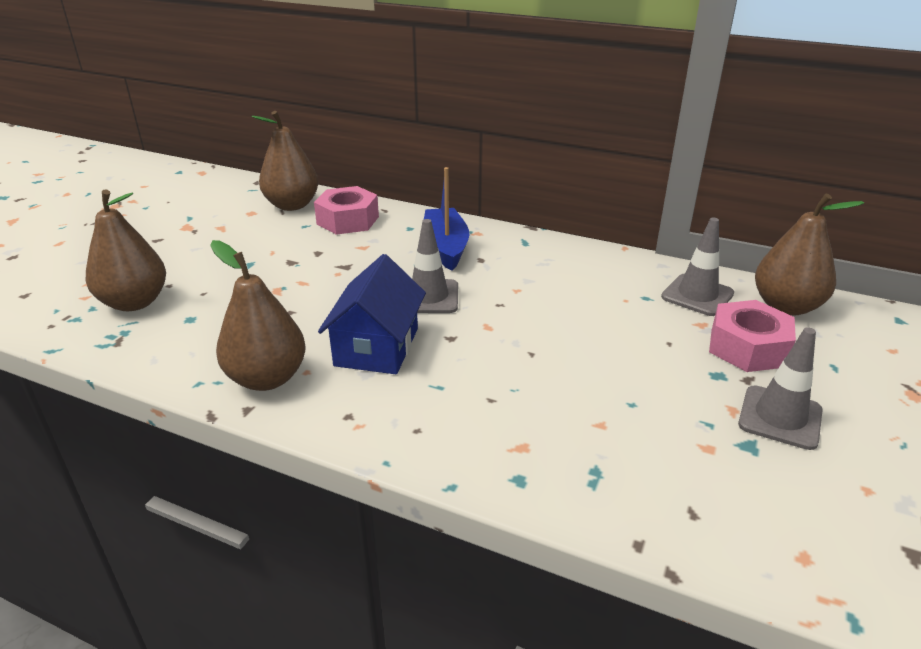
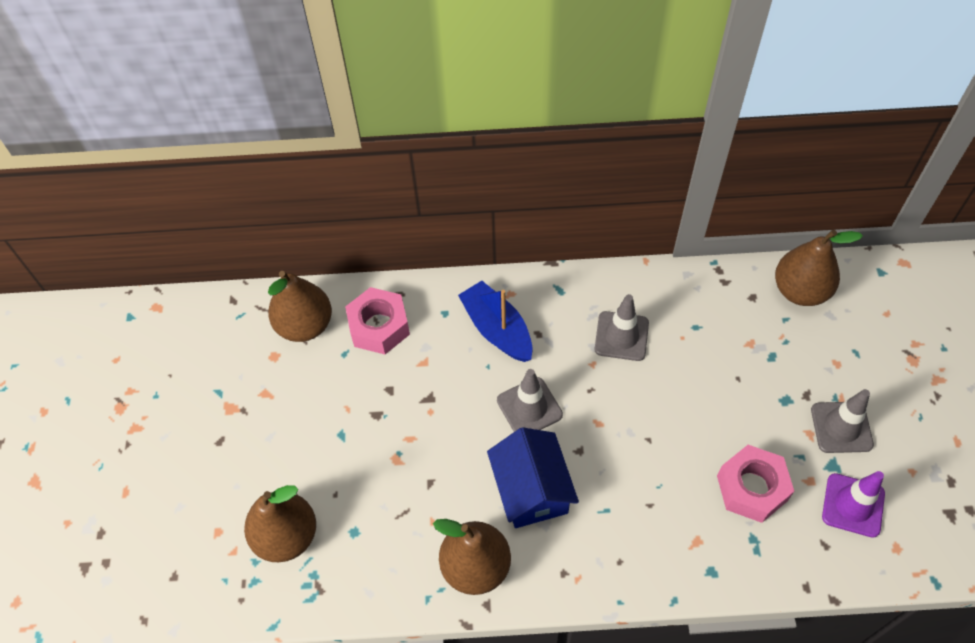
camera: 25 degrees left, 25 degrees up
(697, 295) = (732, 306): grey traffic cone -> grey traffic cone (621, 336)
(747, 347) = (793, 358): pink nut -> pink nut (751, 488)
(757, 490) = (853, 505): none -> purple traffic cone

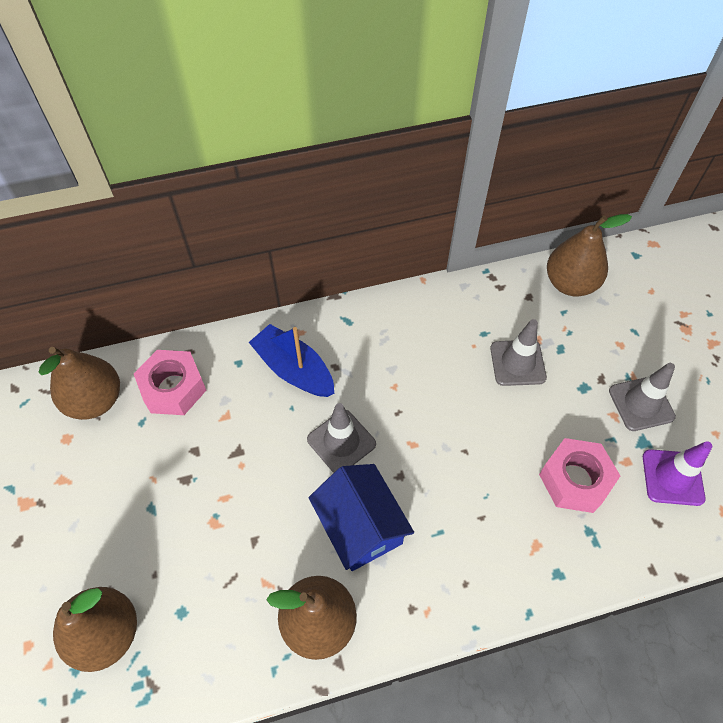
camera: 15 degrees left, 0 degrees up
(621, 336) = (416, 354): grey traffic cone -> grey traffic cone (517, 363)

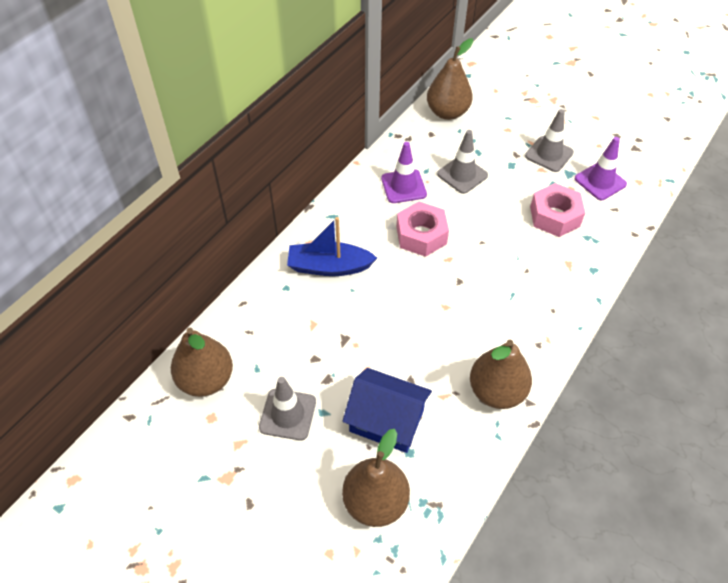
camera: 40 degrees left, 5 degrees down
(173, 388) = (256, 333): pink nut -> pink nut (421, 235)
(341, 441) = (404, 287): grey traffic cone -> grey traffic cone (287, 414)
(360, 526) = (466, 324): blue house -> blue house (386, 420)
(444, 335) = (403, 186): none -> purple traffic cone

